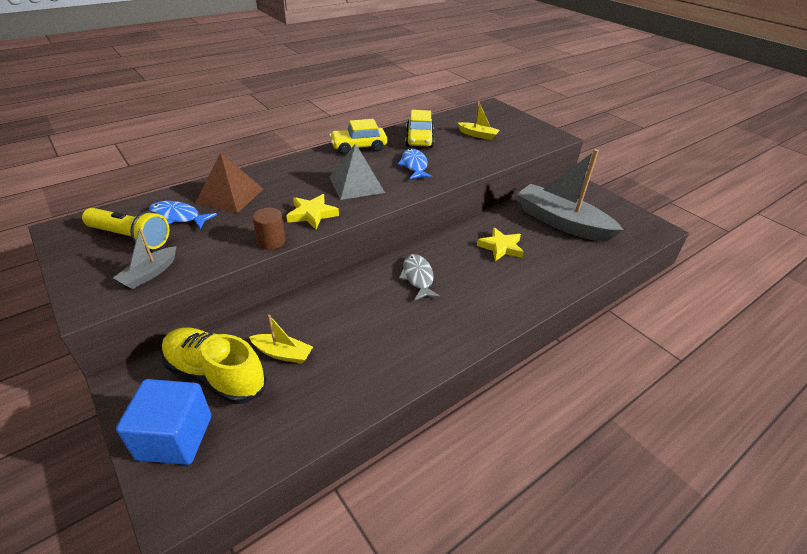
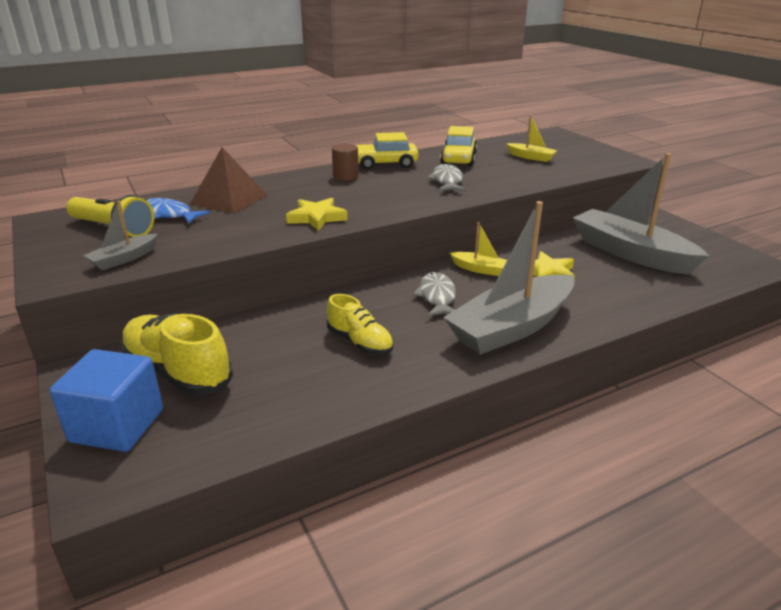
camera: 10 degrees right, 10 degrees down
(271, 241) = (264, 238): brown cylinder -> brown cylinder (345, 176)
(283, 353) = (259, 357): yellow boat -> yellow boat (481, 269)
(356, 184) = (374, 195): grey pyramid -> none
(363, 330) = (360, 342): none -> yellow shoe
(414, 165) = (447, 181): blue fish -> grey fish
(481, 305) = (511, 327): none -> grey boat

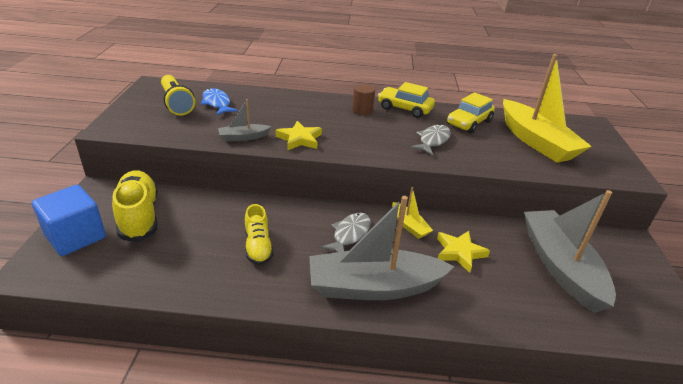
camera: 30 degrees right, 5 degrees up
(124, 259) = (156, 128): grey boat -> grey boat (243, 137)
(229, 199) = (265, 104): brown pyramid -> none
(531, 157) = (536, 141): yellow boat -> yellow boat, size x2.21

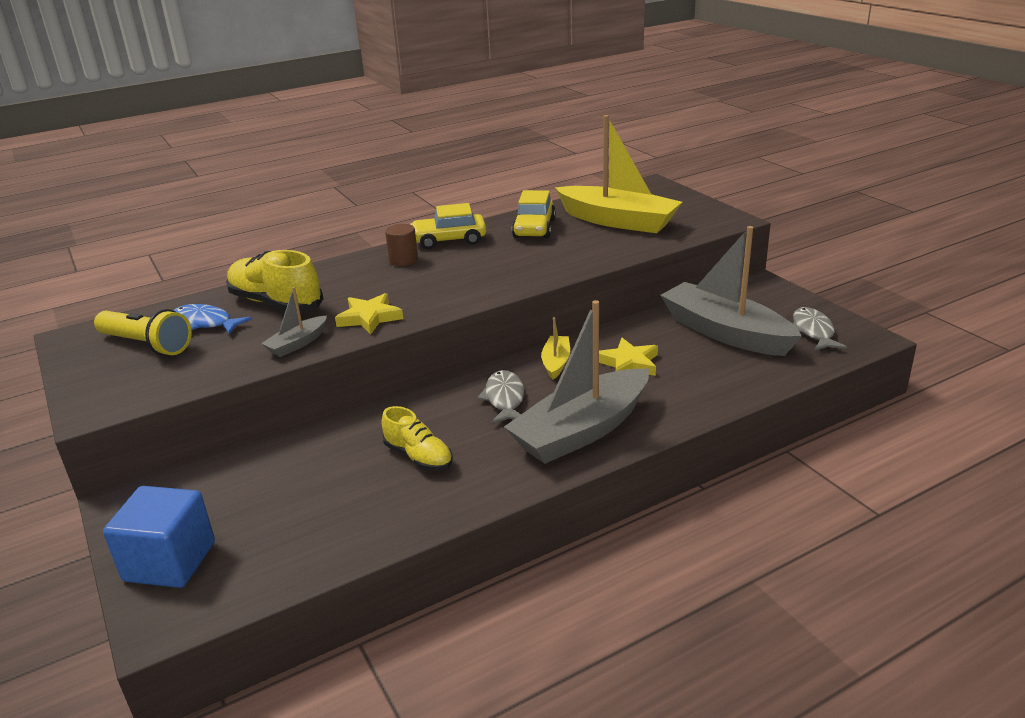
camera: 30 degrees left, 5 degrees down
(139, 216) = (227, 501): yellow shoe -> yellow shoe (276, 303)
(409, 226) = (556, 363): yellow boat -> yellow boat turned 105 degrees counterclockwise
(433, 140) = (518, 260): grey fish -> grey fish (813, 331)

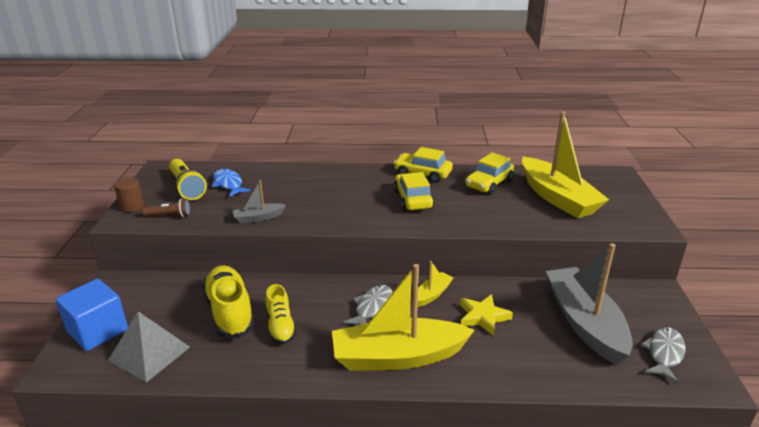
camera: 30 degrees right, 0 degrees up
(164, 382) = (169, 216): none -> brown flashlight
(276, 303) = (276, 184): yellow shoe -> yellow shoe (230, 312)
(278, 552) = (149, 353): none -> grey pyramid
(369, 318) = (315, 215): yellow star -> none
(403, 260) = (378, 179): brown cylinder -> brown cylinder (132, 206)
(468, 268) = (413, 200): none -> yellow car
(581, 431) = (397, 357): grey boat -> yellow boat

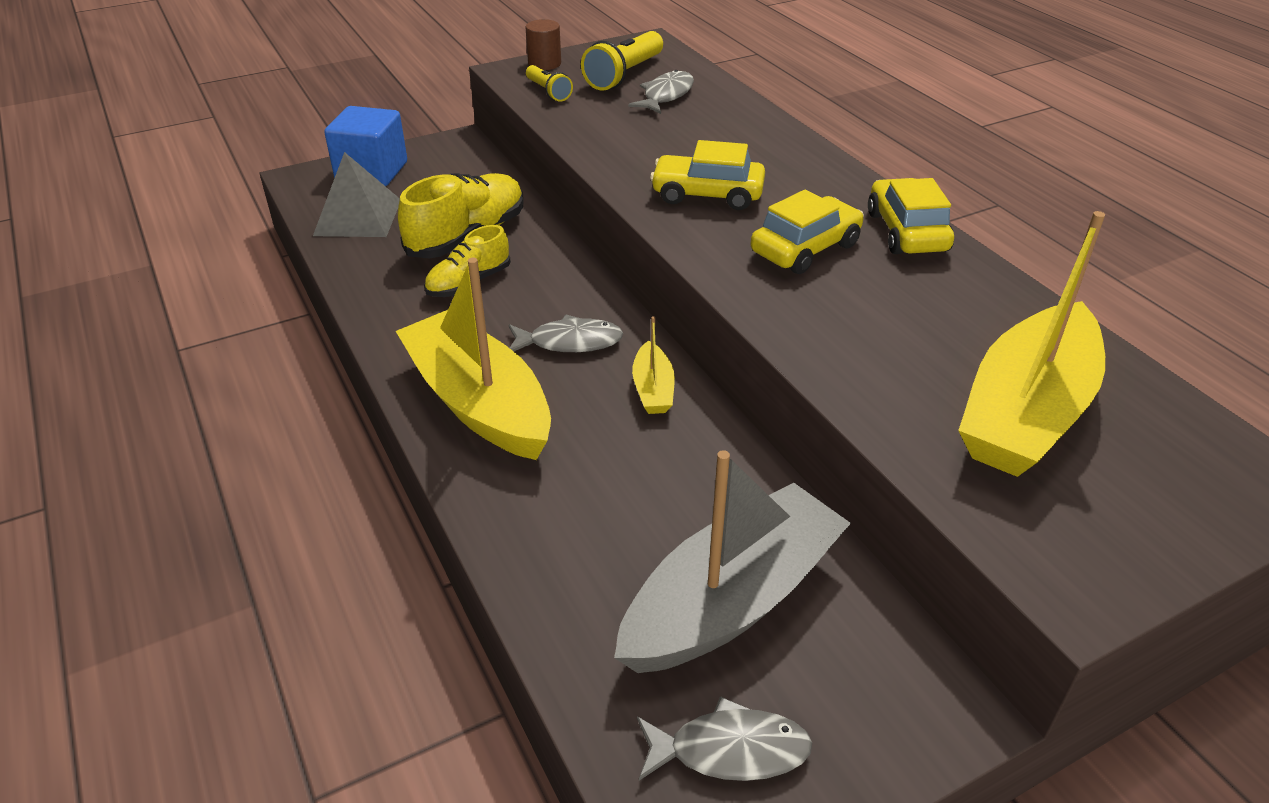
camera: 60 degrees right, 10 degrees up
(169, 216) = (548, 92): brown flashlight -> yellow flashlight
(228, 184) = (666, 95): blue fish -> grey fish
(258, 218) = (606, 146): grey boat -> none
(432, 294) = (653, 389): yellow boat -> yellow boat turned 75 degrees clockwise
(483, 317) = (640, 462): yellow star -> none
(489, 184) = (969, 311): yellow car -> yellow car (707, 194)

